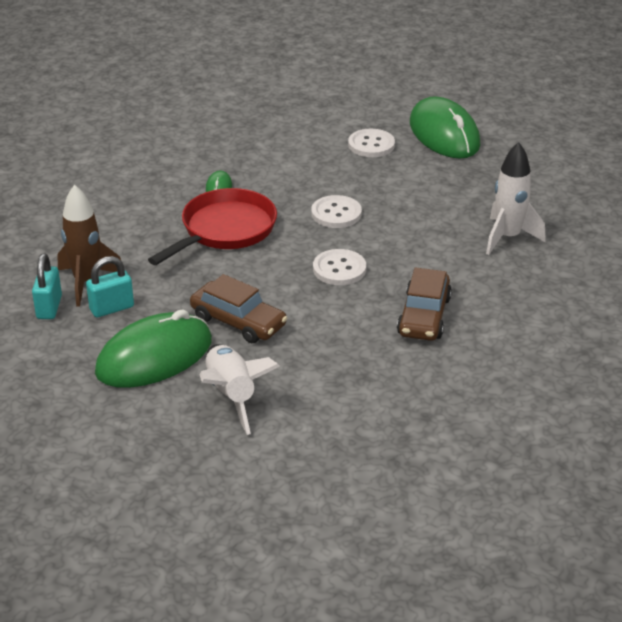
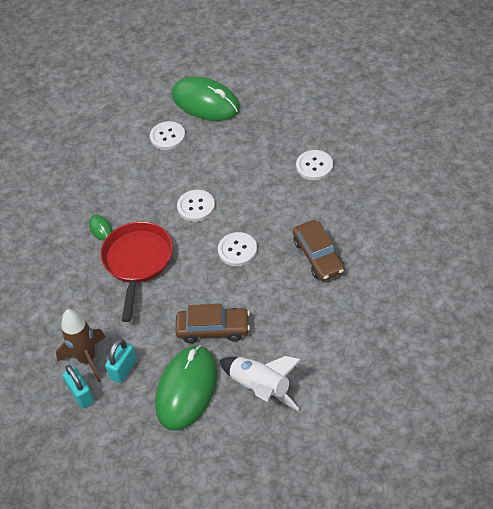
camera: 30 degrees left, 15 degrees up
(508, 238) = (314, 166): white rocket -> white button

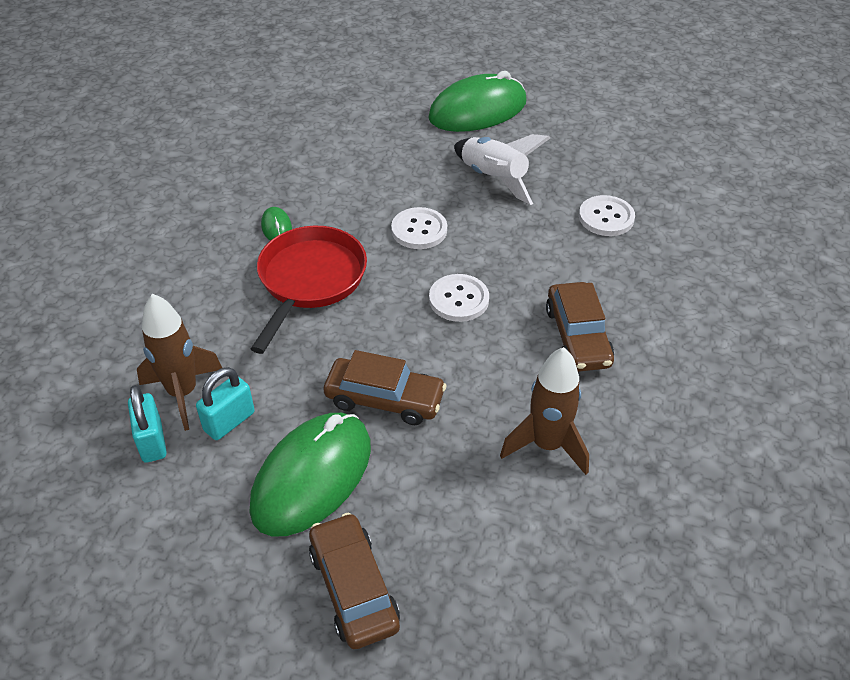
camera: 10 degrees right, 5 degrees down
(167, 136) = (411, 138): white button -> none
(205, 102) = (477, 110): green mouse -> green mouse turned 75 degrees counterclockwise
(234, 446) = (354, 588): none -> brown car
(260, 387) = (428, 506): white rocket -> white rocket (493, 179)
(318, 331) = (547, 445): none -> brown rocket

